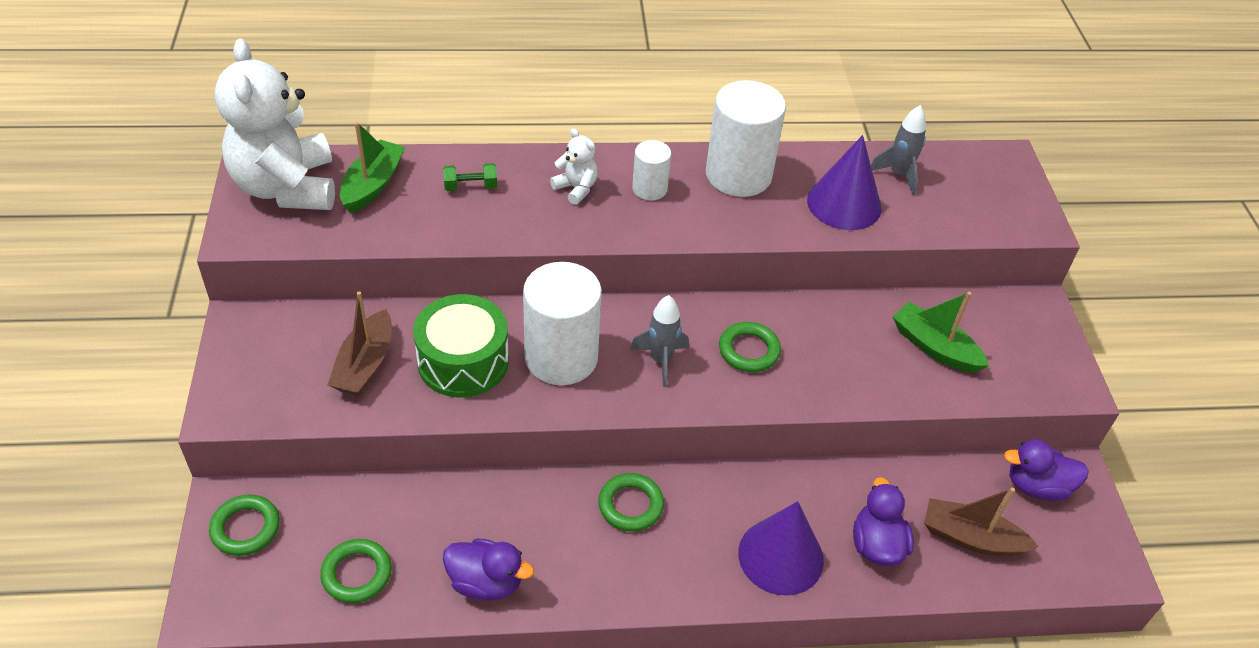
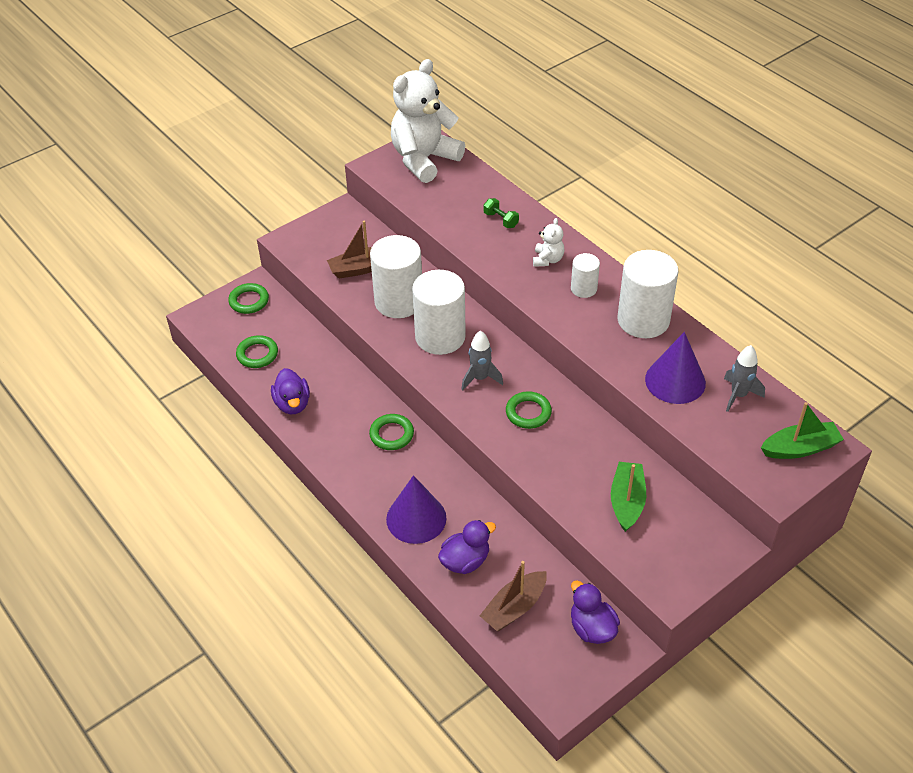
camera: 60 degrees right, 0 degrees up
(373, 185) = (460, 186): green boat -> green boat (800, 448)
(463, 361) = (398, 301): green drum -> white cylinder
(971, 538) = (514, 608): brown boat -> brown boat turned 120 degrees counterclockwise

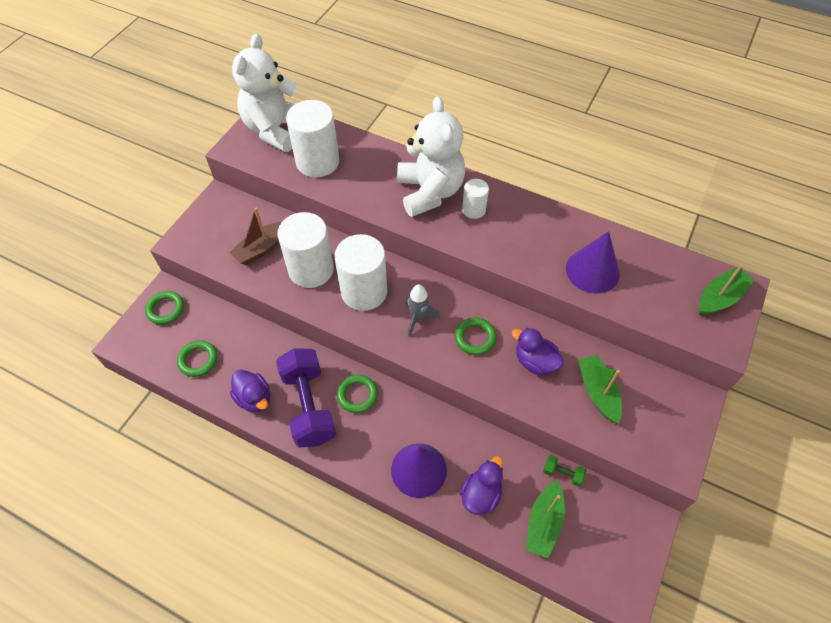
camera: 25 degrees left, 10 degrees up
(340, 428) = (309, 406): none -> purple dumbbell
(501, 220) = (371, 167): green dumbbell -> green dumbbell (562, 473)
(514, 608) = (543, 523): brown boat -> green boat
(548, 259) = (430, 192): white teddy bear -> white teddy bear, size x2.35
(592, 628) = (614, 515): purple duck -> purple duck (535, 362)
(643, 320) = (537, 223): white cylinder -> white cylinder (317, 162)
(738, 395) = (647, 266): grey rocket -> none

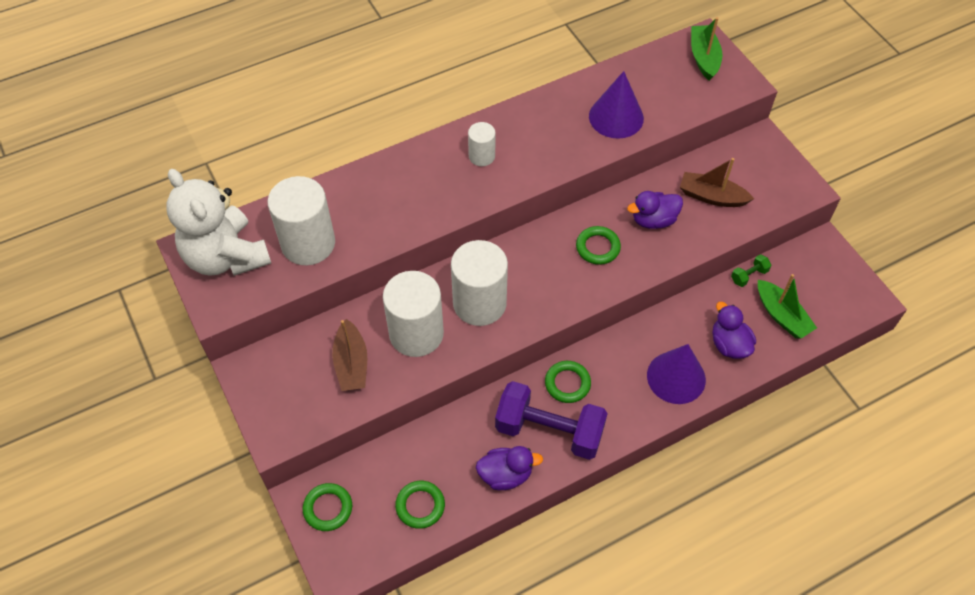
camera: 55 degrees left, 0 degrees up
(418, 319) = (545, 278): grey rocket -> none
(430, 192) = (431, 176): white teddy bear -> none
(597, 392) = (711, 196): green boat -> brown boat

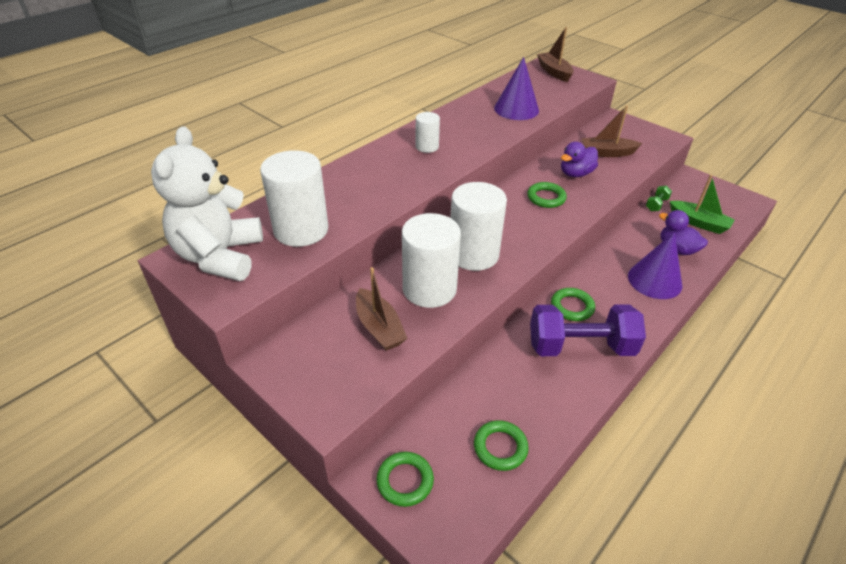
camera: 20 degrees left, 15 degrees down
(226, 257) = (220, 256): white teddy bear -> white teddy bear turned 60 degrees clockwise
(505, 475) = (565, 394): purple duck -> none
(704, 58) = (554, 72): green boat -> brown boat

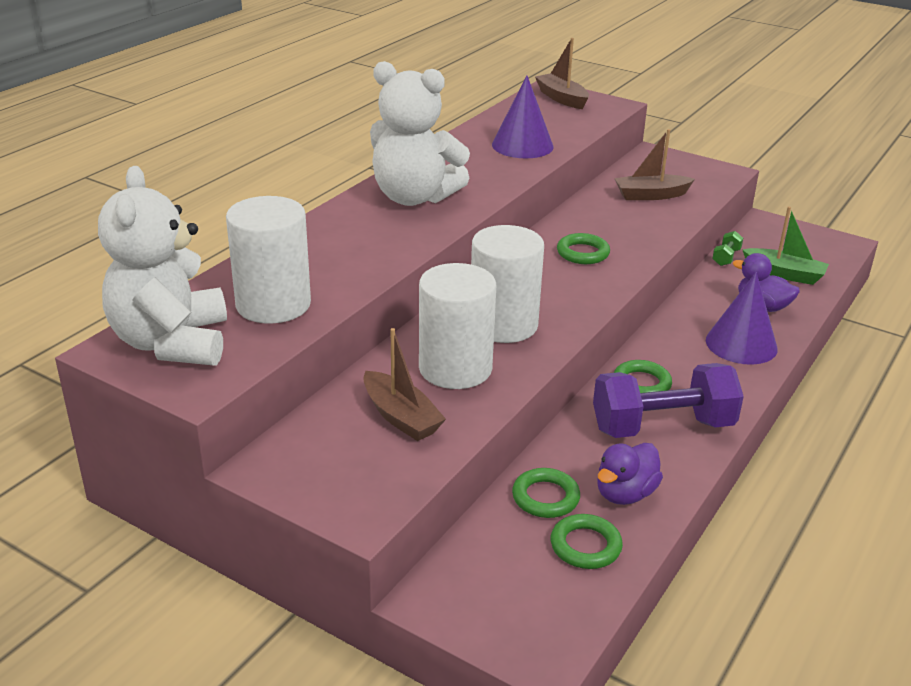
camera: 10 degrees left, 10 degrees down
(405, 481) = (472, 595): green ring -> green ring (545, 497)
(427, 147) = (414, 197): white cylinder -> white teddy bear
(576, 173) = (615, 222): purple duck -> purple duck (625, 494)

